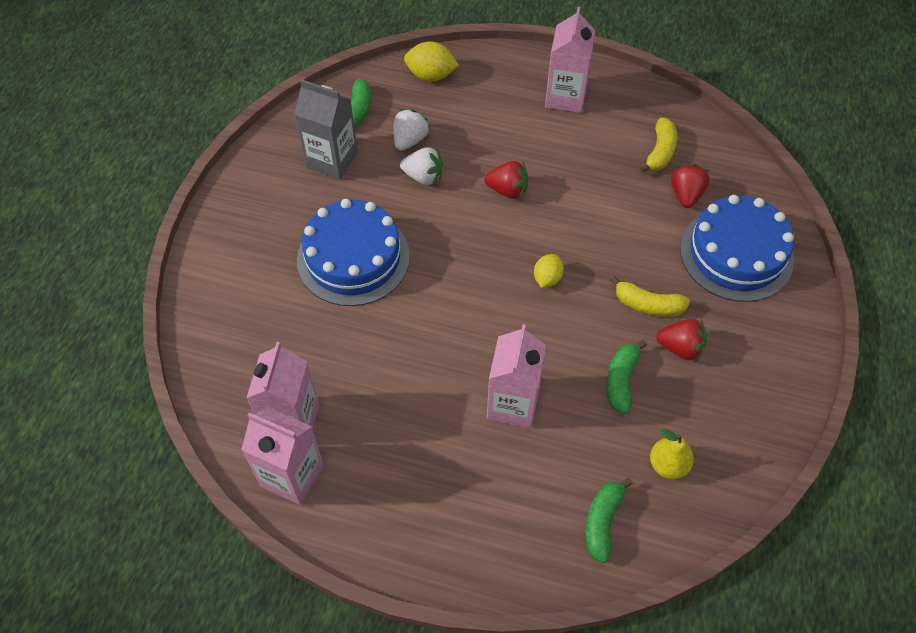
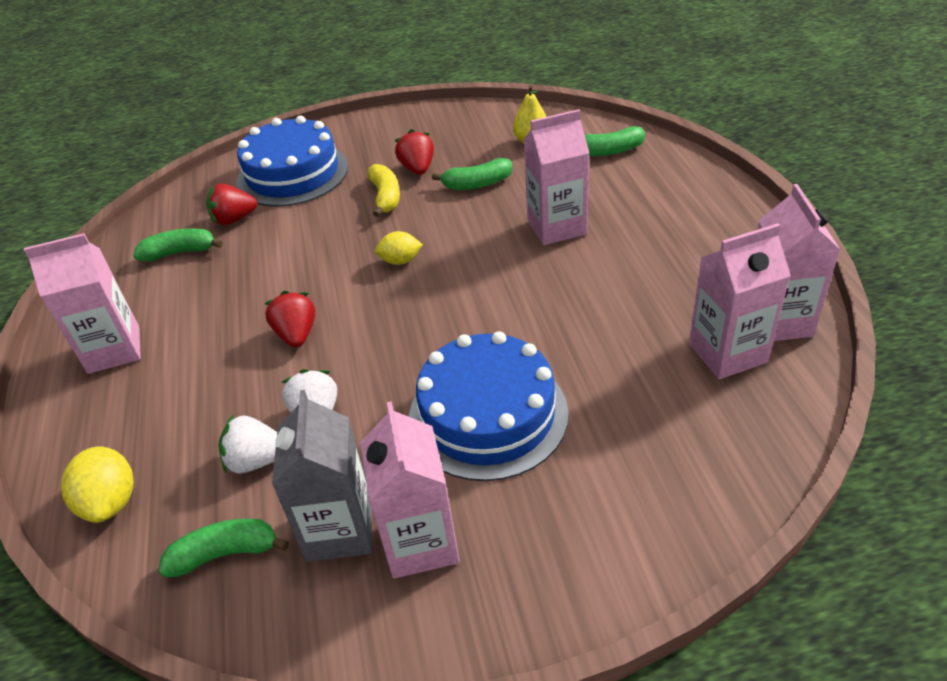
camera: 115 degrees left, 15 degrees down
(295, 189) = (420, 542): none -> pink carton
(660, 152) = (180, 252): yellow banana -> green banana

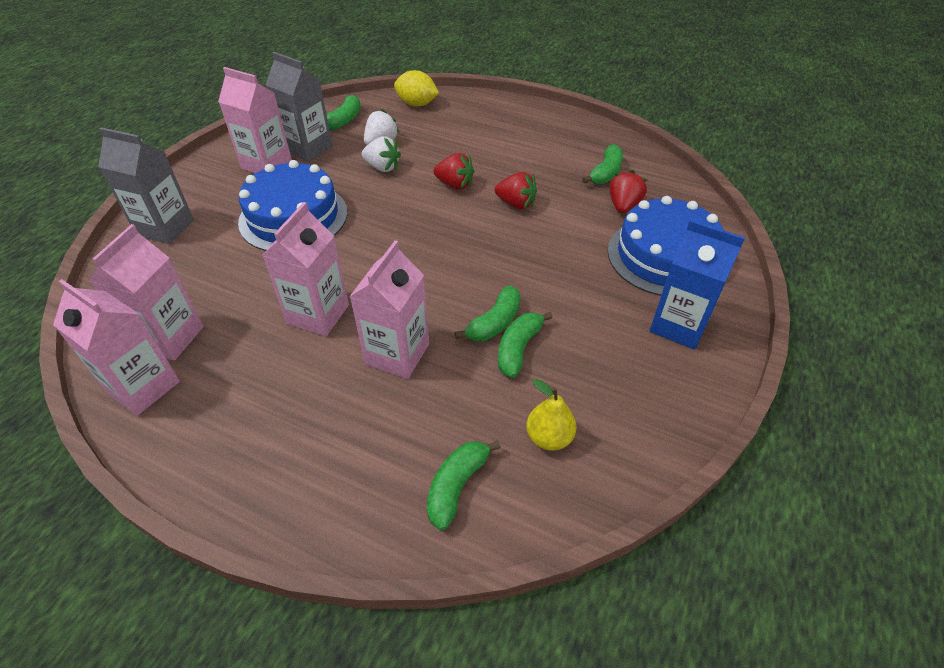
camera: 125 degrees right, 5 degrees up
(114, 350) = (529, 128): pink carton -> pink carton (318, 314)
(370, 141) = (679, 325): none -> blue carton
(385, 197) = (564, 287): yellow banana -> none
(400, 261) = (469, 253): yellow lemon -> none
(418, 169) = (589, 328): red strawberry -> red strawberry (516, 204)
(466, 205) = (494, 323): none -> green banana
(643, 516) = (165, 228): none -> grey carton

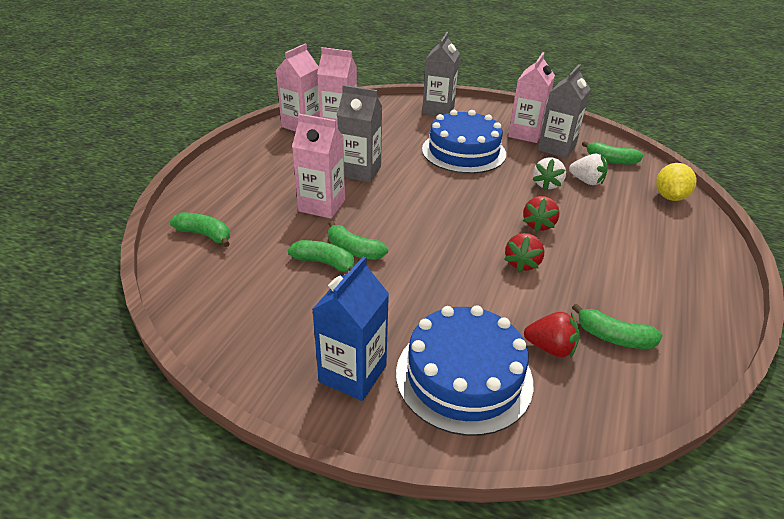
camera: 85 degrees right, 10 degrees down
(318, 314) = (360, 171): pink carton -> grey carton
(549, 437) = (234, 277): yellow pear -> none

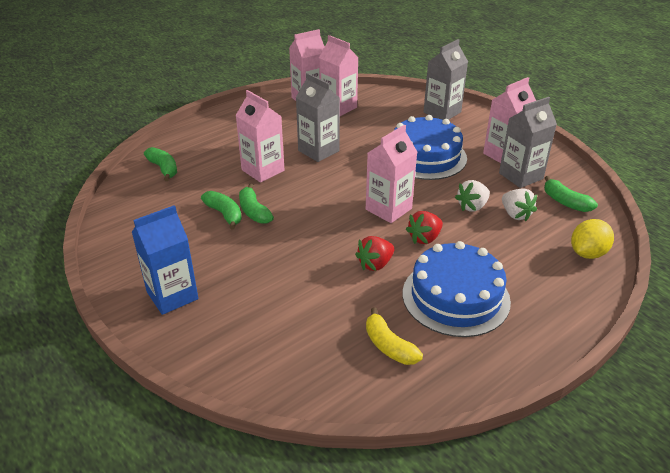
camera: 30 degrees right, 0 degrees up
(464, 376) = (243, 327): blue cake -> blue cake (455, 297)
(480, 208) = (388, 209): none -> pink carton
(550, 348) = (328, 333): red strawberry -> none
(613, 337) = (389, 346): green banana -> yellow banana

